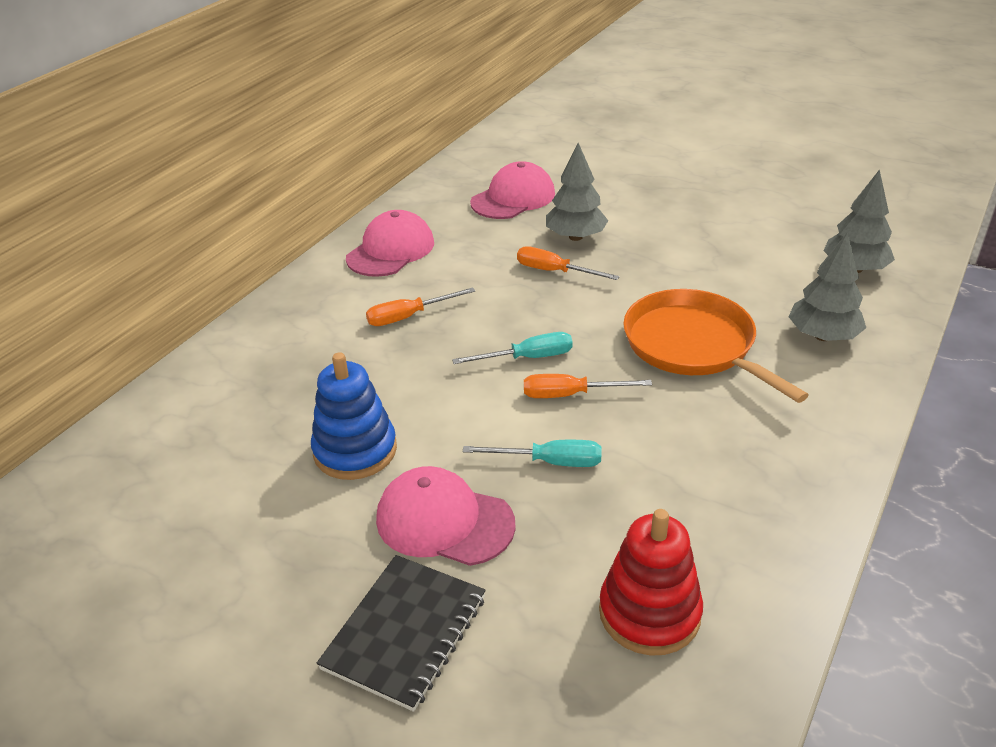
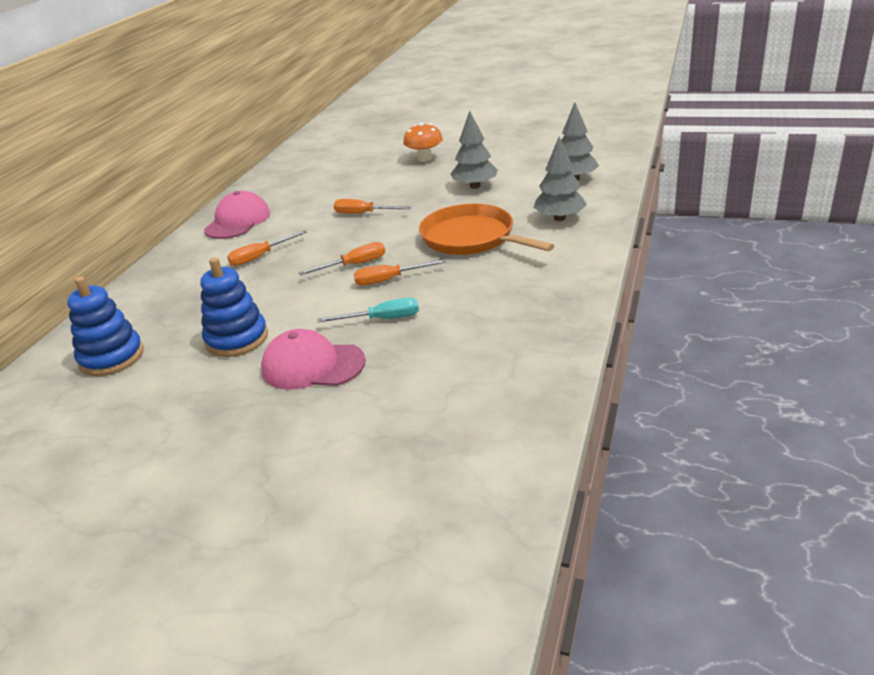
camera: 10 degrees left, 5 degrees down
(196, 444) = (111, 357): none -> blue stacking toy
(405, 633) = (297, 431): black notebook -> none
(513, 198) = (324, 177): pink cap -> none
(527, 358) = (354, 265): turquoise screwdriver -> orange screwdriver
(575, 237) = (375, 192): grey tree -> grey tree (475, 186)
(649, 613) = (469, 386): red stacking toy -> none
(651, 192) = (425, 159): none -> orange mushroom

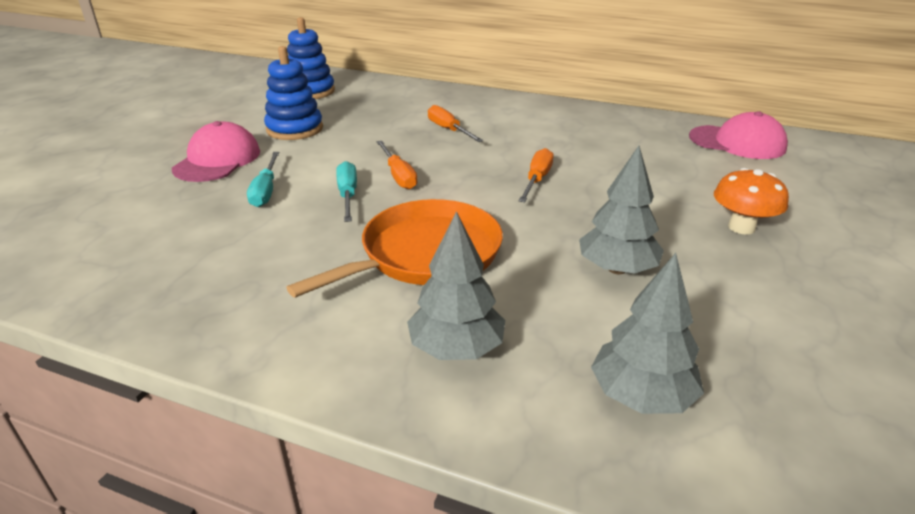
camera: 90 degrees right, 0 degrees up
(238, 221) = (540, 116): pink cap -> pink cap (737, 142)
(389, 280) = (348, 195): orange screwdriver -> turquoise screwdriver

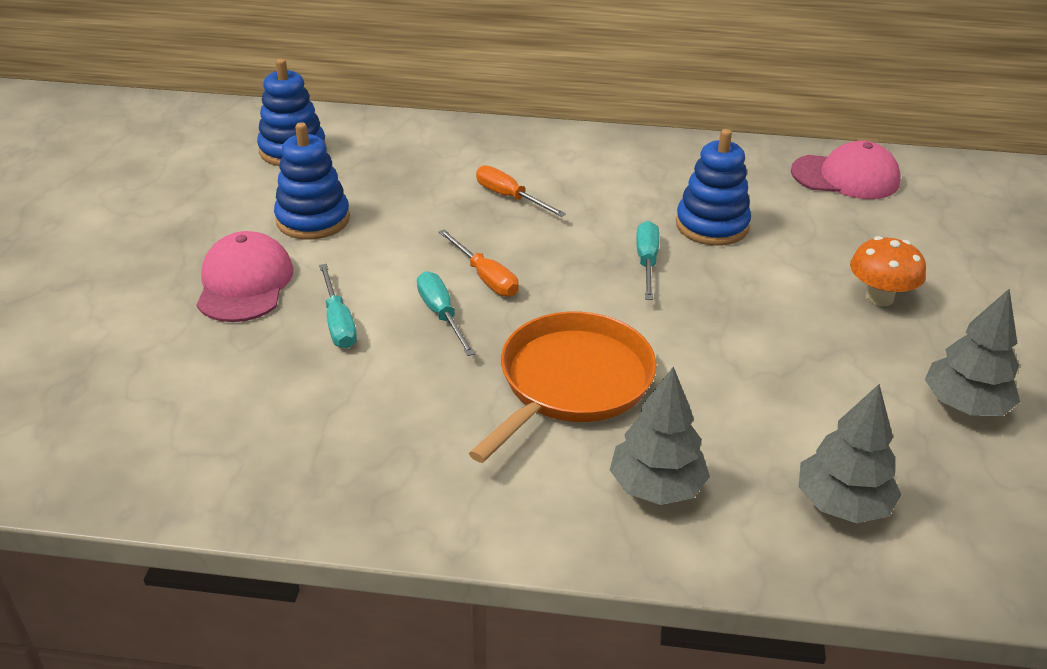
camera: 15 degrees left, 5 degrees up
(537, 180) = (647, 262): orange screwdriver -> turquoise screwdriver
(605, 162) = (712, 225): none -> blue stacking toy
(616, 269) = (774, 369): grey tree -> grey tree (964, 405)

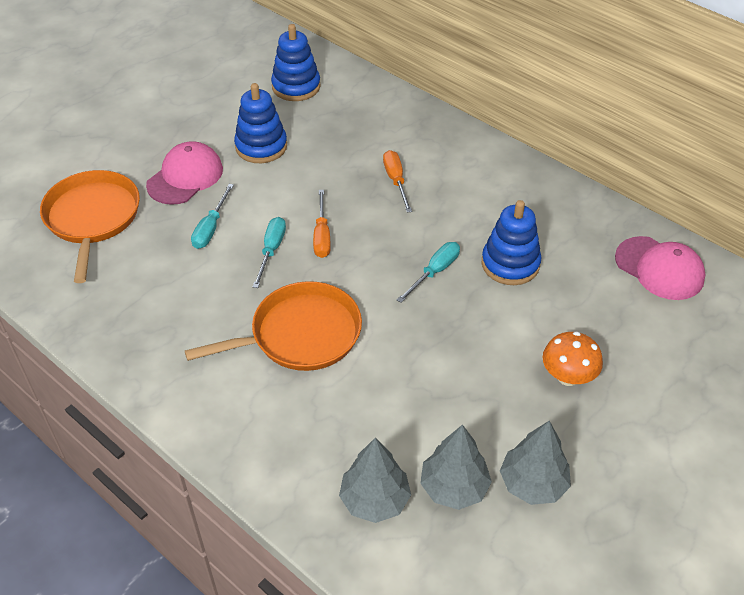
camera: 35 degrees right, 10 degrees up
(156, 375) = (92, 218): none -> orange pan
(656, 487) = (280, 427): grey tree -> grey tree (454, 487)

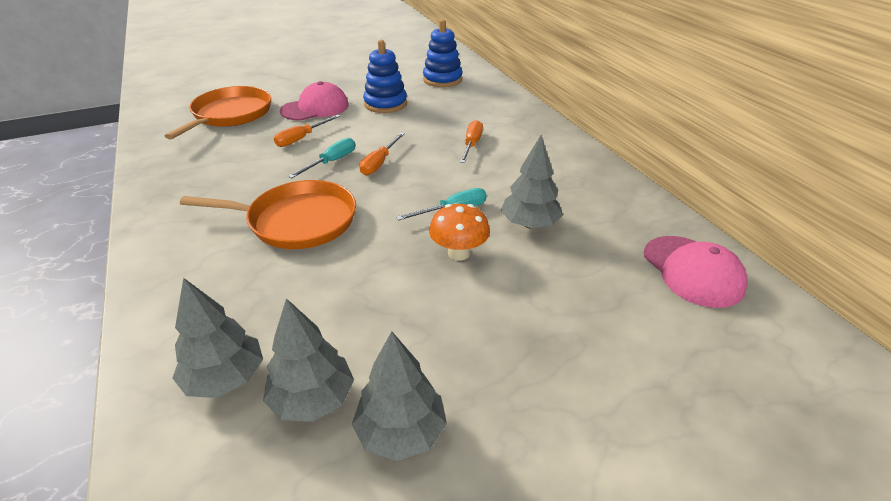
camera: 25 degrees right, 10 degrees down
(211, 228) = (302, 138): turquoise screwdriver -> orange screwdriver
(510, 264) = (530, 224): blue stacking toy -> grey tree
(568, 376) = (522, 336): orange mushroom -> orange mushroom (459, 253)

